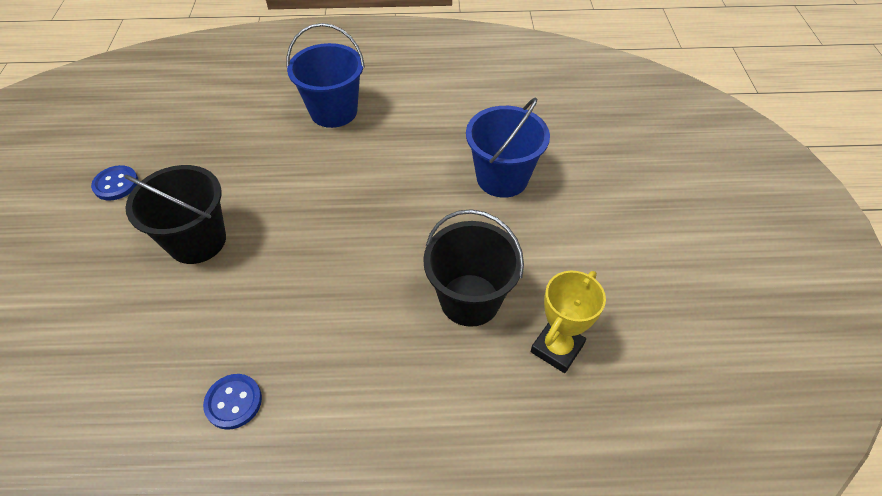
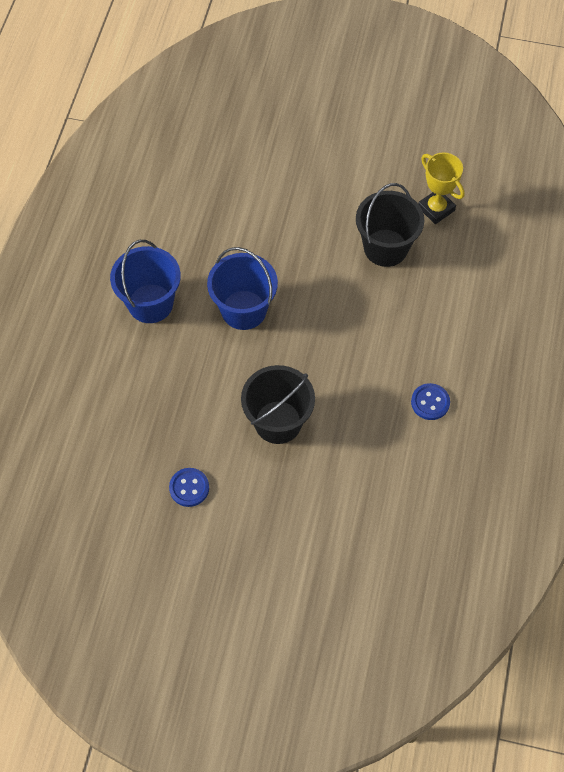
camera: 75 degrees left, 10 degrees up
(502, 178) = (276, 197): blue bucket -> blue bucket (244, 310)

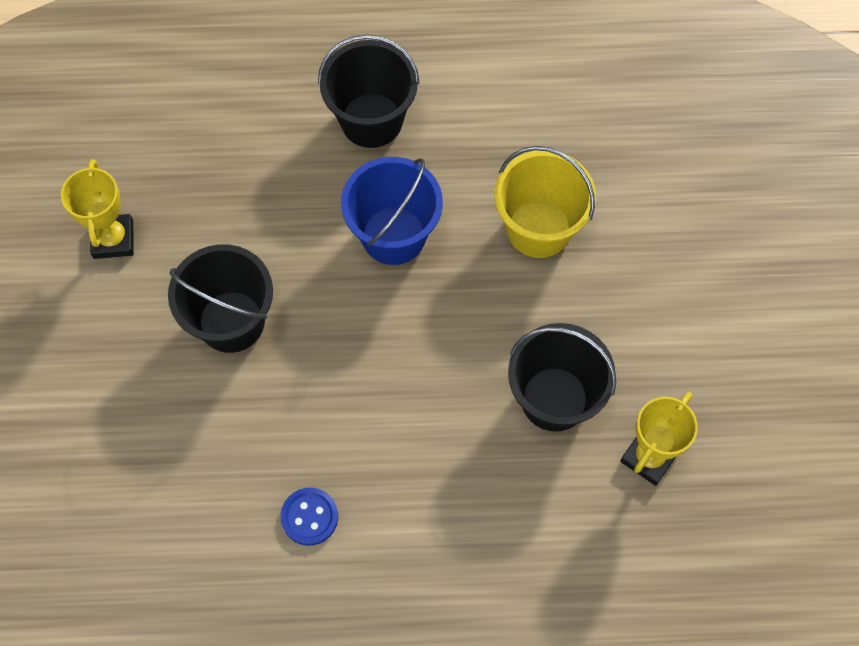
camera: 75 degrees right, 5 degrees up
(150, 303) = (371, 120): blue bucket -> black bucket
(189, 488) = (113, 239): blue button -> yellow trophy
(265, 226) = (539, 228): none -> yellow bucket

